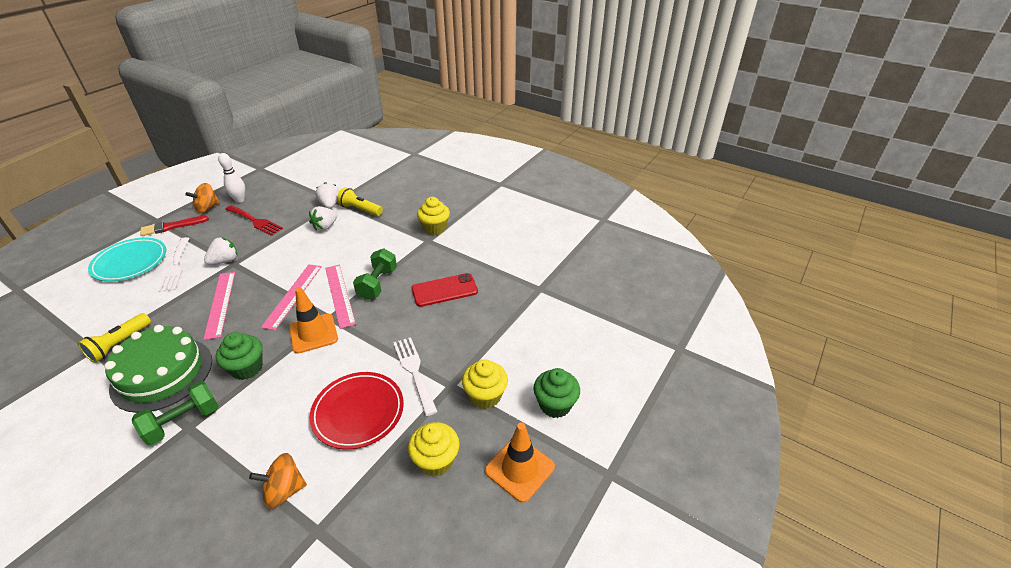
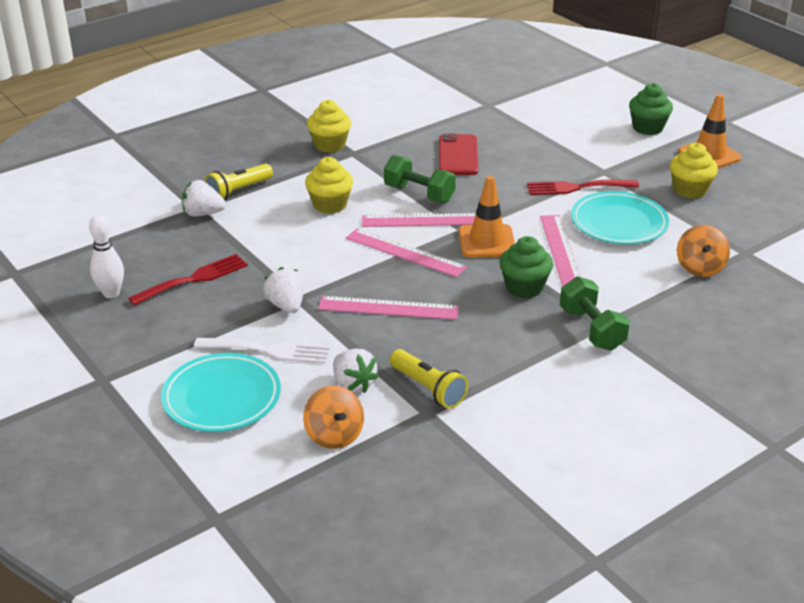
camera: 70 degrees left, 5 degrees down
(162, 374) = (505, 349): green cake -> none
(172, 226) = (141, 361): red brush -> none
(207, 208) = (109, 325): orange spinning top -> orange spinning top (334, 435)
(304, 380) = (561, 251): none -> pink ruler
(325, 227) = (261, 221): white strawberry -> white strawberry (353, 384)
(358, 412) = (619, 223): red plate -> turquoise plate
(414, 371) = (576, 188): white fork -> red fork
(485, 396) = (624, 157): yellow cupcake -> yellow cupcake (330, 205)

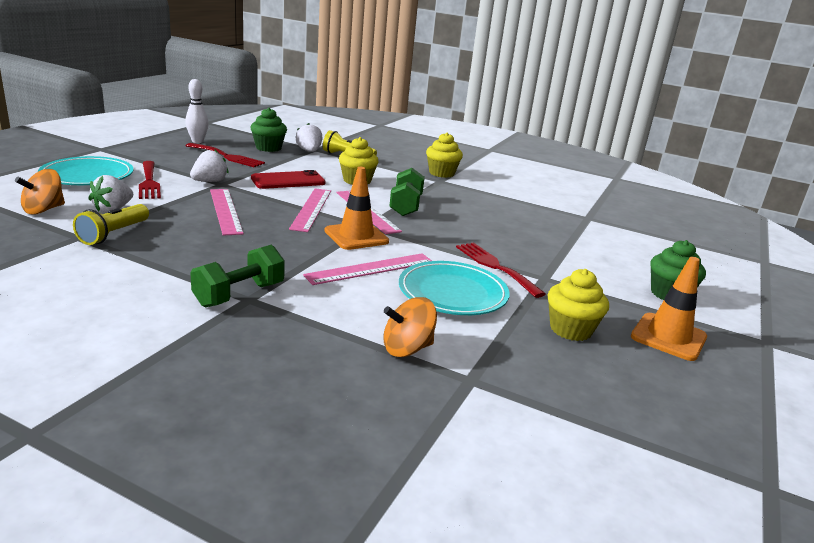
camera: 60 degrees right, 10 degrees down
(269, 350) = (149, 182): white fork -> red fork
(458, 155) = (485, 214): red phone -> red phone (288, 181)
(524, 287) = (292, 257): green cupcake -> green cupcake (268, 148)

